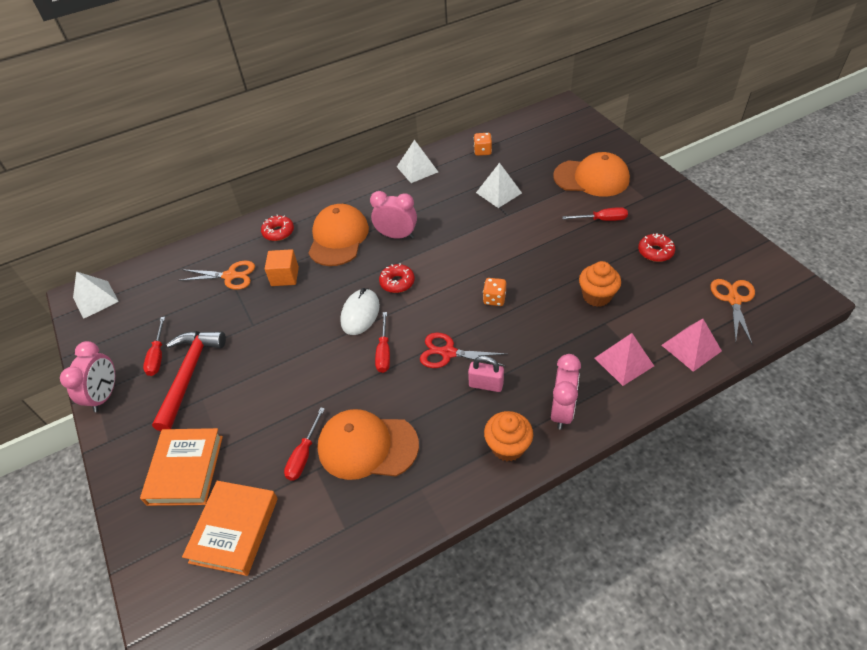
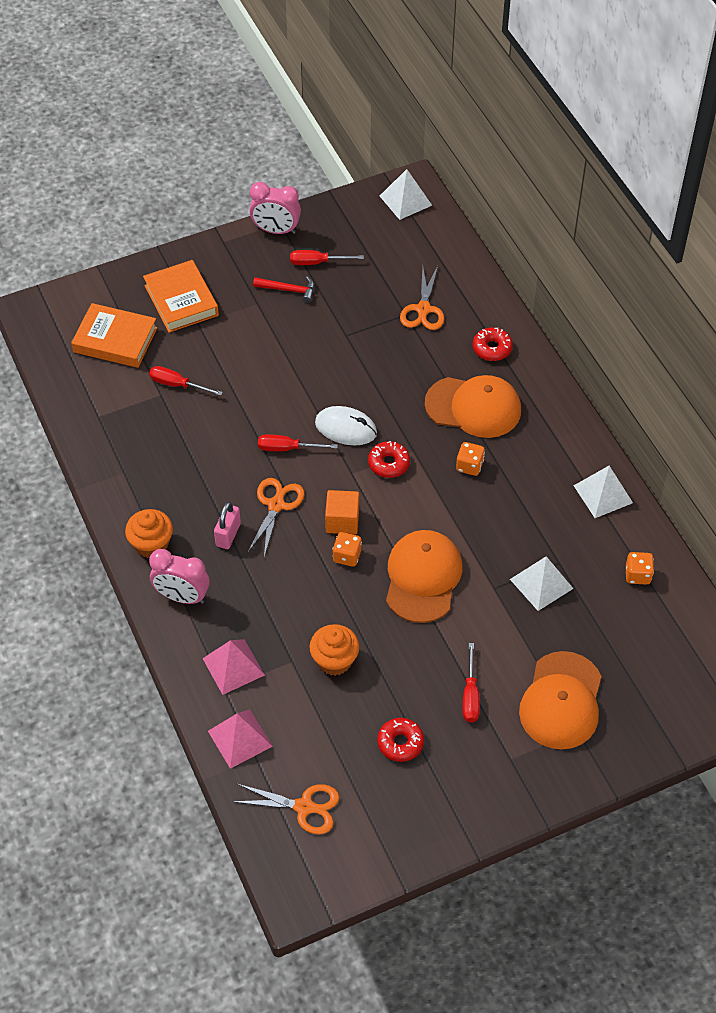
camera: 90 degrees right, 5 degrees up
(186, 469) = (181, 300): orange book -> orange book turned 60 degrees clockwise
(189, 375) = (288, 290): red hammer -> red hammer, size x0.54
(285, 276) = (415, 358): orange cube -> orange cube (342, 521)
(367, 446) = (176, 433): orange cap -> orange cap (423, 578)
(396, 236) = (469, 466): pink clock -> orange dice
(448, 353) = (276, 505): red scissors -> orange scissors

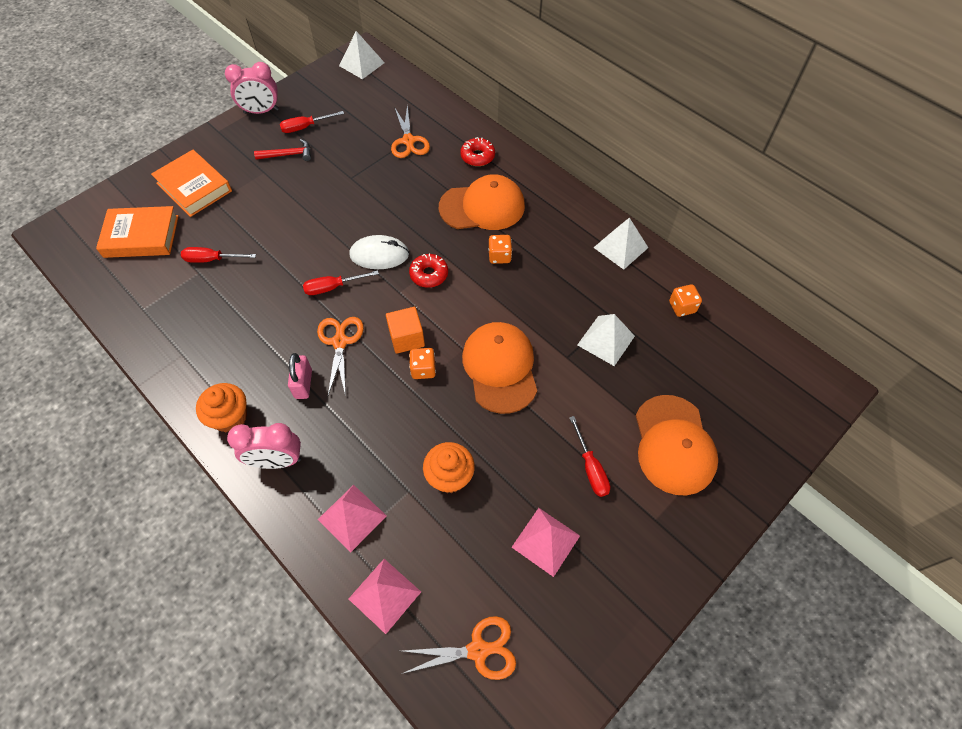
camera: 20 degrees left, 5 degrees up
(400, 743) = (546, 541): red donut -> pink pyramid

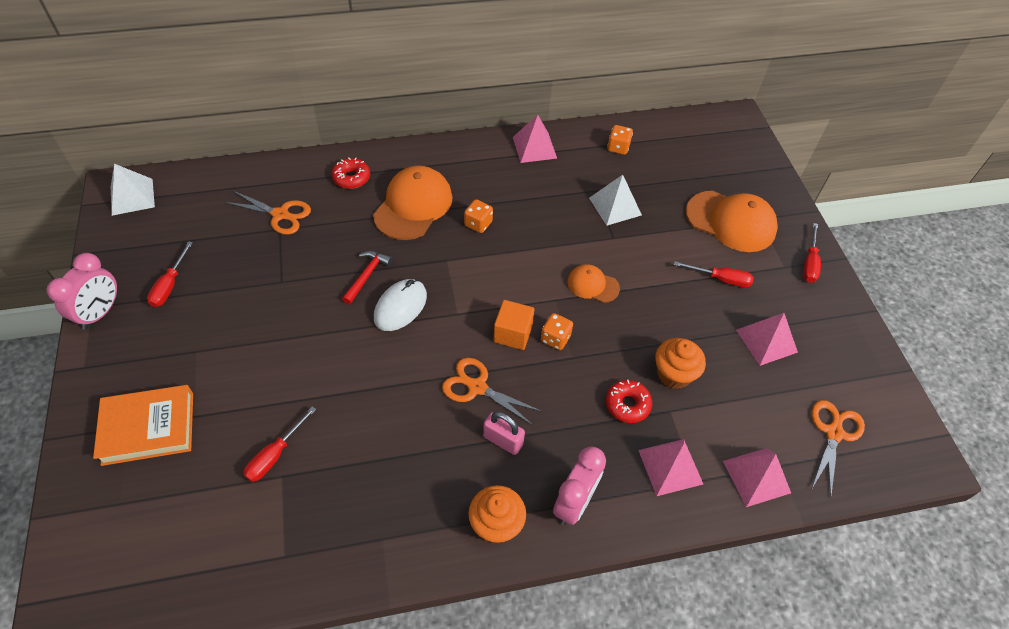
camera: 60 degrees left, 5 degrees down
(141, 236) = (171, 515): orange book -> none
(288, 155) = (193, 318): red hammer -> red hammer (367, 276)
(333, 287) = (407, 362): red screwdriver -> red screwdriver (809, 263)
(429, 274) = (456, 282): red donut -> red donut (627, 404)
(500, 368) = (593, 285): orange cap -> orange cap, size x0.54
(620, 247) = (534, 147): white pyramid -> pink pyramid

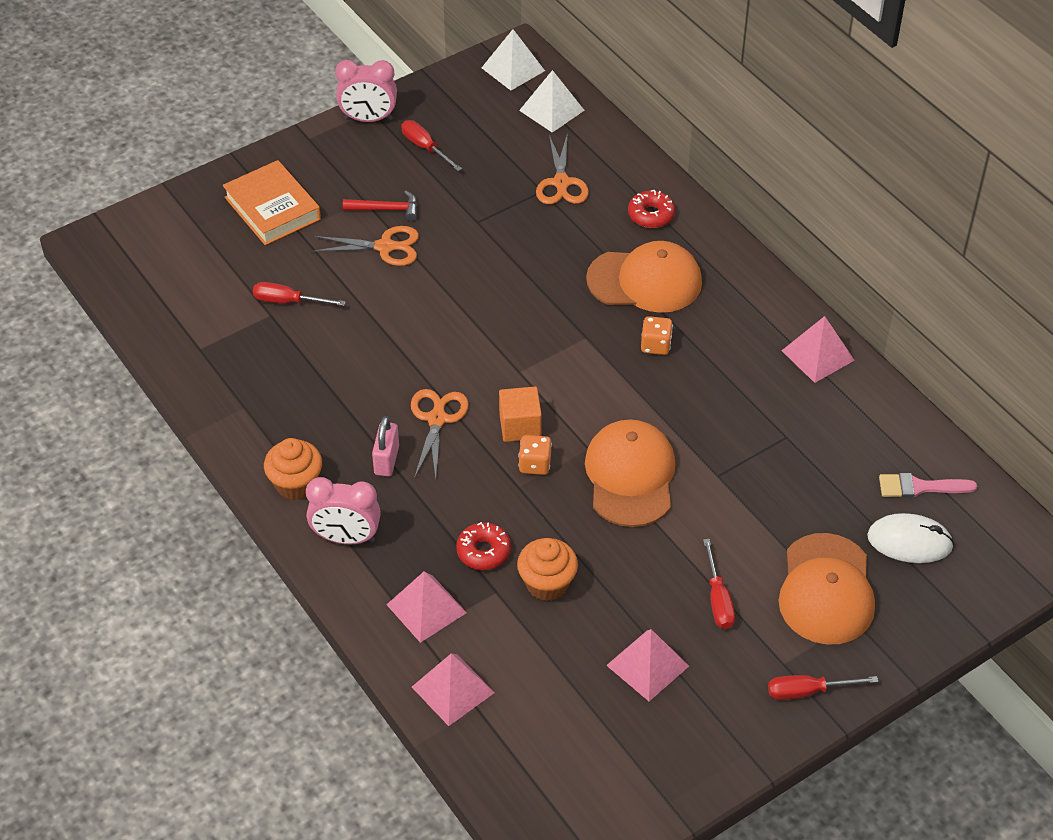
camera: 70 degrees right, 5 degrees down
(170, 285) = (425, 147): red screwdriver -> red screwdriver turned 60 degrees clockwise
(367, 276) = (524, 282): red hammer -> red hammer (386, 209)
(400, 307) = (500, 323): white mouse -> white mouse (909, 541)
(593, 285) = (630, 476): orange cap -> orange cap, size x1.86
(615, 206) = (771, 463): white pyramid -> white pyramid (551, 110)
(618, 148) = (879, 438): orange dice -> none
(665, 146) = (920, 487): none -> pink brush
(833, 433) = (549, 757): orange scissors -> orange scissors (385, 247)

